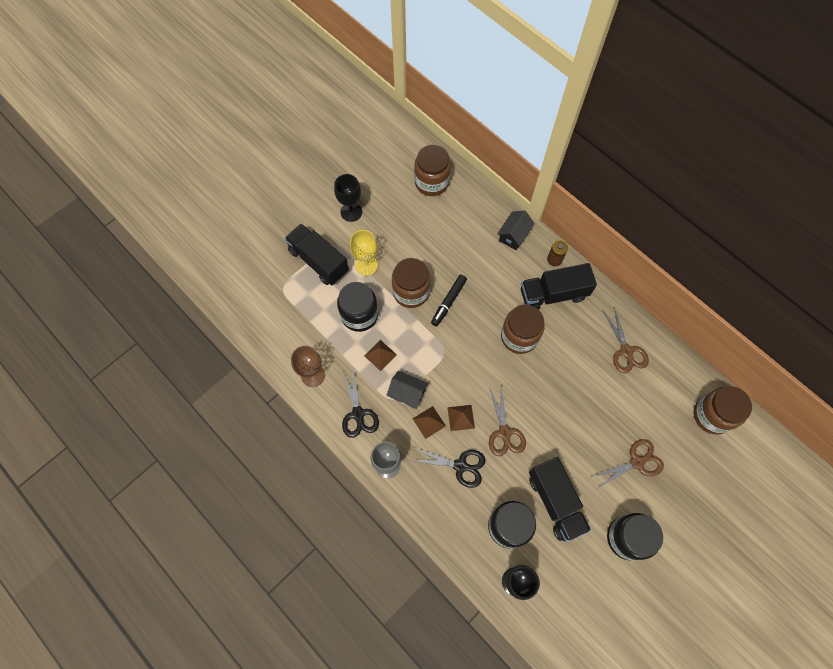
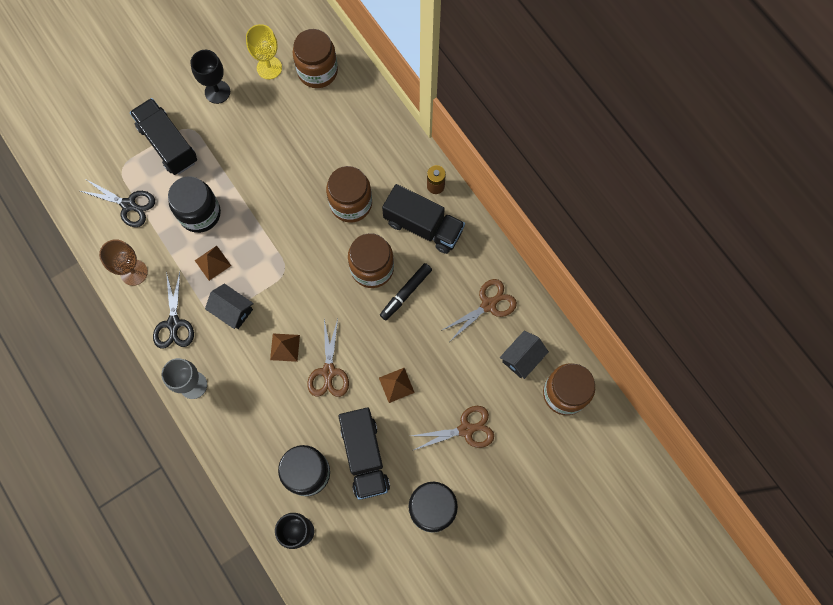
camera: 10 degrees right, 5 degrees up
(366, 265) = (220, 157): yellow goblet -> yellow goblet (269, 68)
(411, 292) = (263, 197): brown jar -> brown jar (351, 203)
(429, 422) = (249, 346): brown pyramid -> brown pyramid (396, 385)
(448, 302) = (303, 215): black marker -> black marker (406, 293)
(460, 466) = (271, 399): black scissors -> black scissors (128, 205)
(513, 235) = (396, 150): black house -> black house (522, 358)
(553, 294) = (423, 226): black truck -> black truck turned 150 degrees counterclockwise
(626, 351) = (488, 305): brown scissors -> brown scissors turned 120 degrees counterclockwise

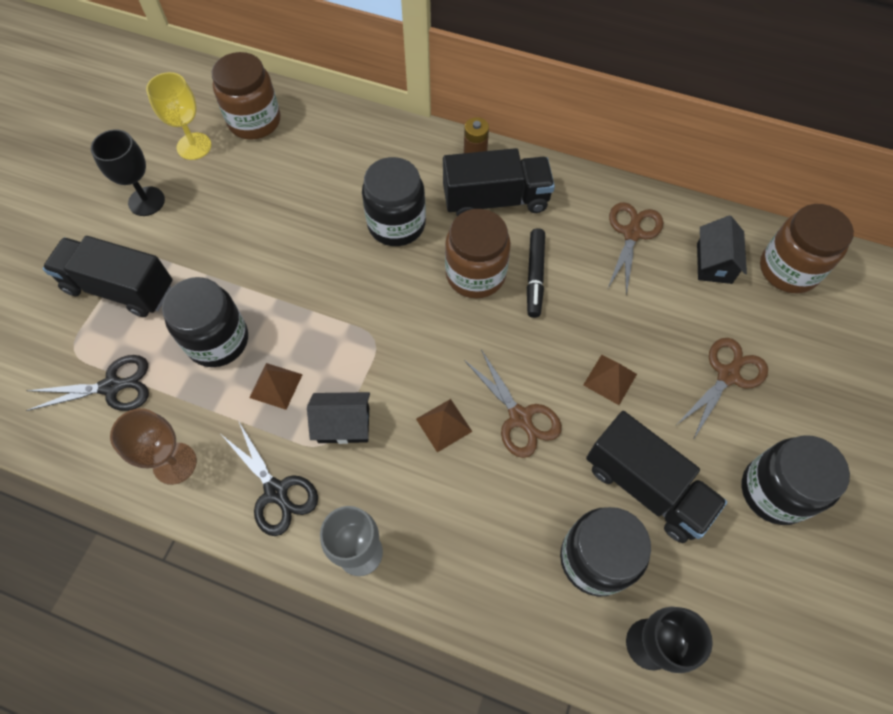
camera: 35 degrees left, 10 degrees down
(351, 203) = (396, 224): brown jar -> black jar

